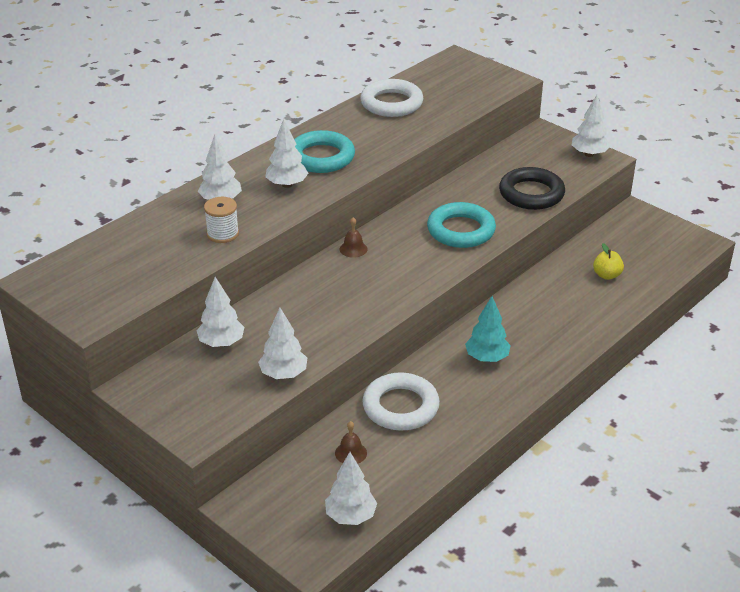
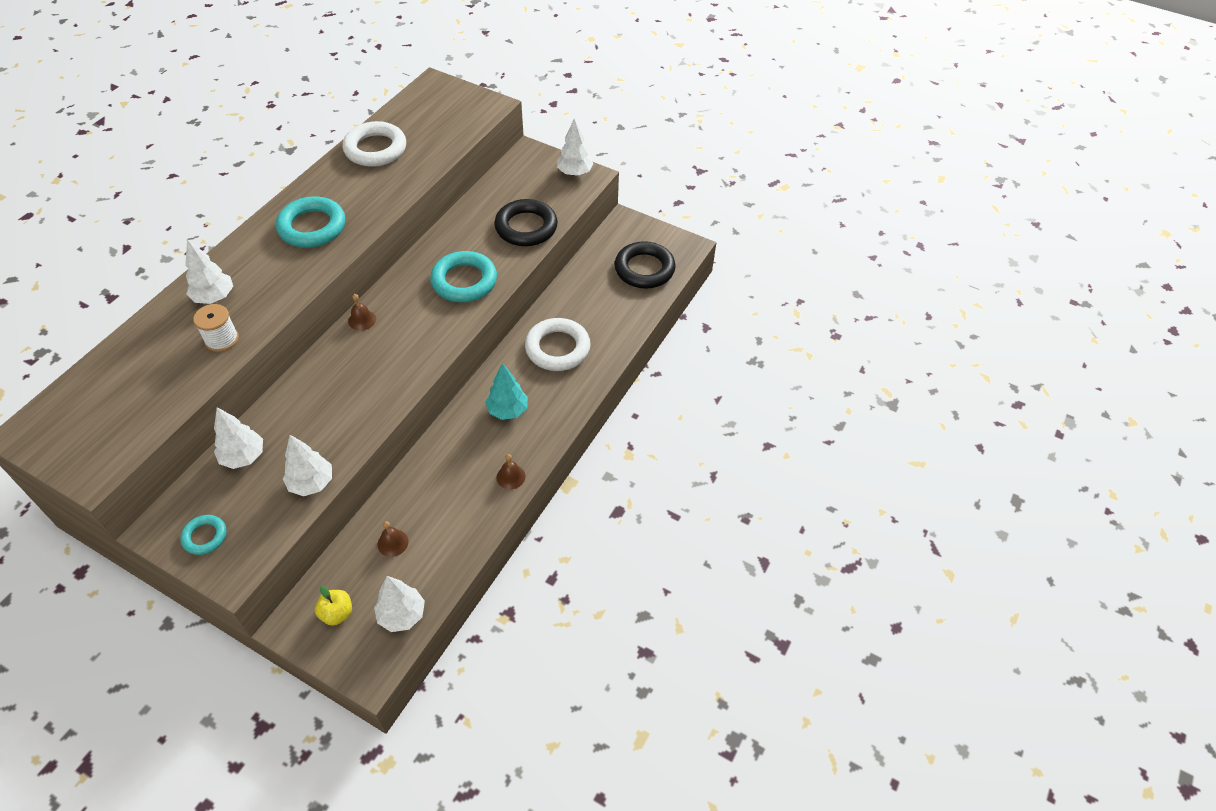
camera: 15 degrees left, 15 degrees up
(175, 401) = (205, 536): none -> turquoise ring
(287, 185) = (281, 267): white tree -> none
(400, 407) = (433, 481): white ring -> white ring (557, 348)
(481, 416) = (511, 476): none -> brown bell
(606, 275) = (606, 298): yellow apple -> yellow apple (337, 613)
(652, 255) = (644, 269): none -> black ring

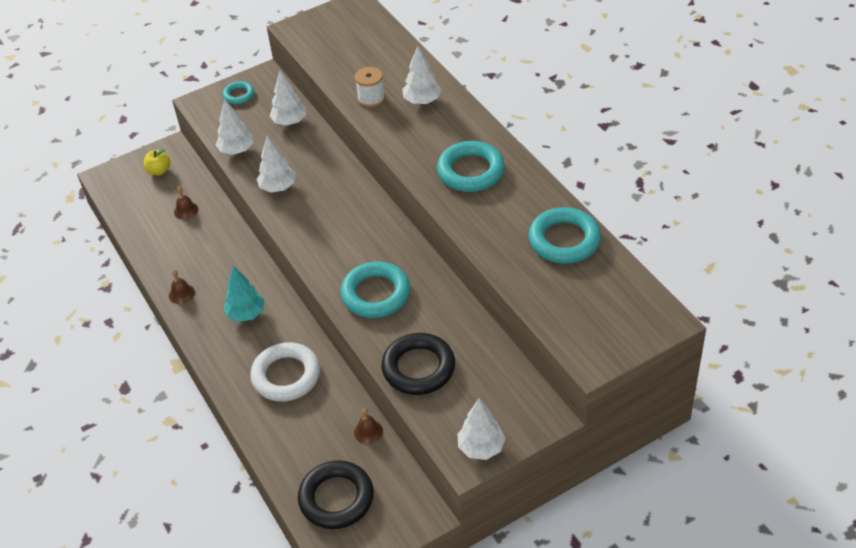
camera: 125 degrees right, 5 degrees down
(362, 320) = (378, 212): brown bell -> brown bell (368, 431)
(375, 149) = (564, 240): white ring -> turquoise ring
(402, 615) = (128, 201): white tree -> white tree (278, 187)

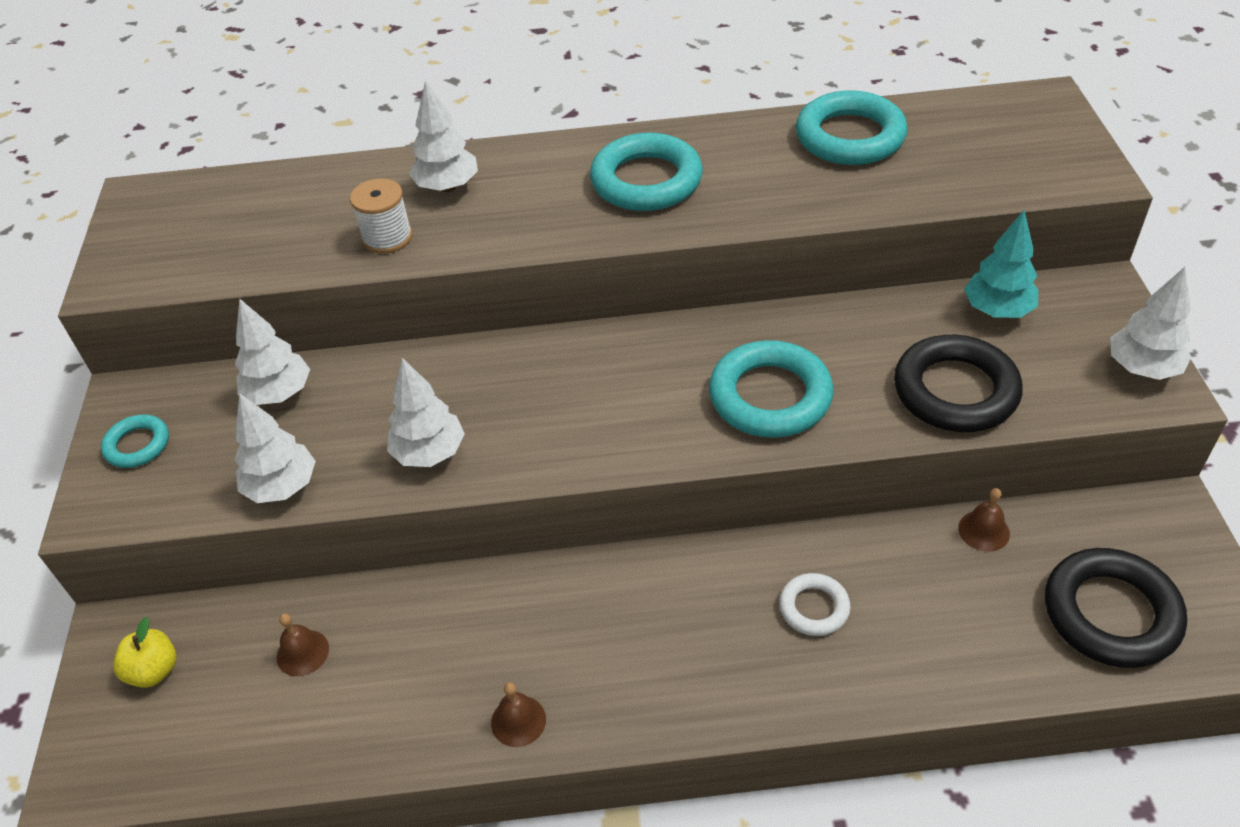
camera: 65 degrees left, 0 degrees up
(246, 314) = (636, 627): turquoise tree -> turquoise tree (997, 310)
(286, 376) = (814, 608): white ring -> white ring, size x0.54

